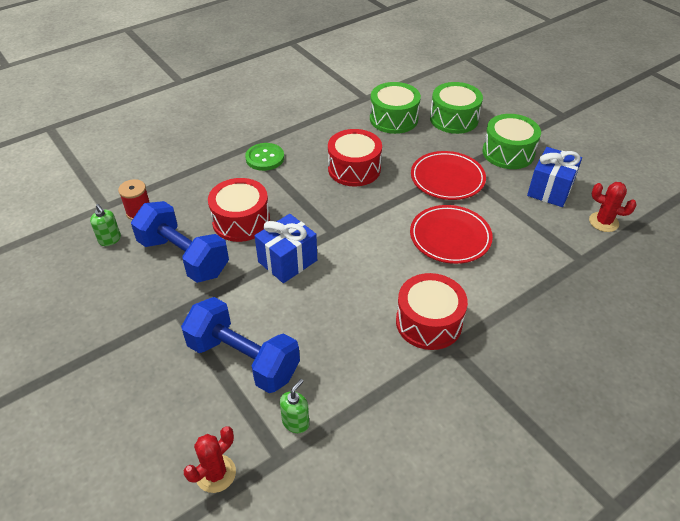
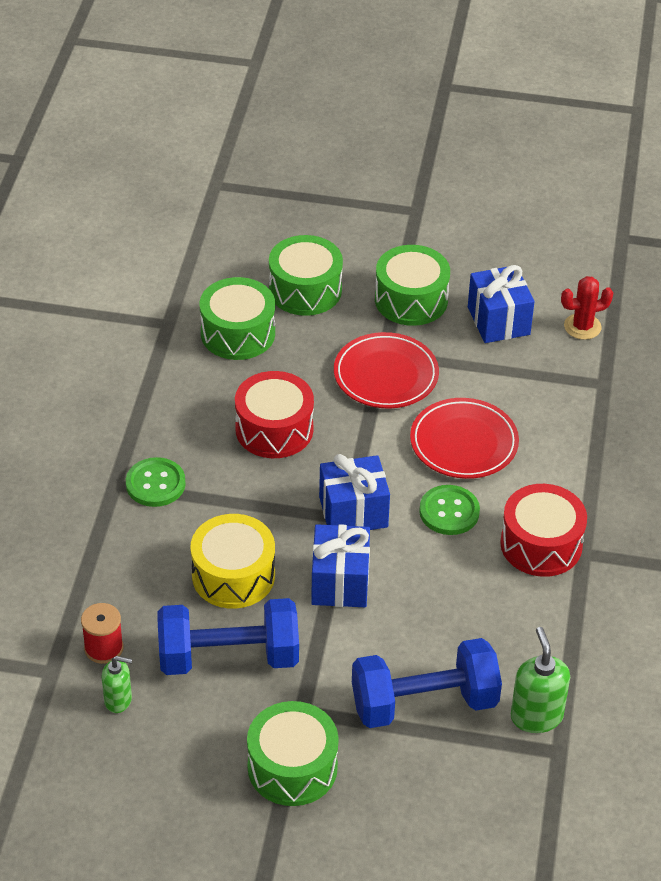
camera: 45 degrees left, 0 degrees up
(132, 337) = (292, 767): none -> green drum
(215, 473) = (525, 806): red cactus -> none
(241, 221) = (233, 575): red drum -> yellow drum
(296, 422) = (536, 716): green soap dispenser -> green soap dispenser, size x1.57
(342, 232) = (353, 512): none -> blue gift
(395, 267) = (449, 512): none -> green button

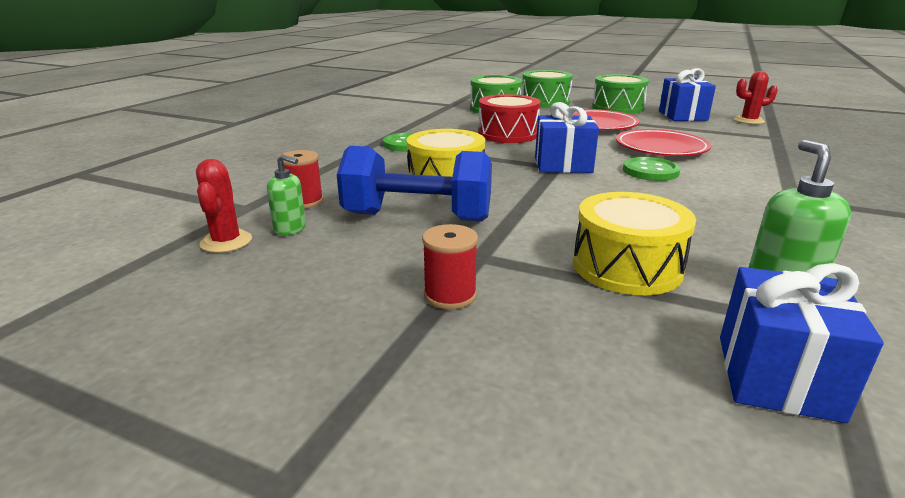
camera: 15 degrees right, 20 degrees down
(72, 732) = (226, 242): none -> red cactus
(292, 767) = (450, 295): green drum -> red spool
(340, 582) = (543, 192): blue gift -> blue gift (777, 376)
(424, 703) = (627, 267): blue dumbbell -> yellow drum
(541, 544) = (745, 191): red drum -> none

